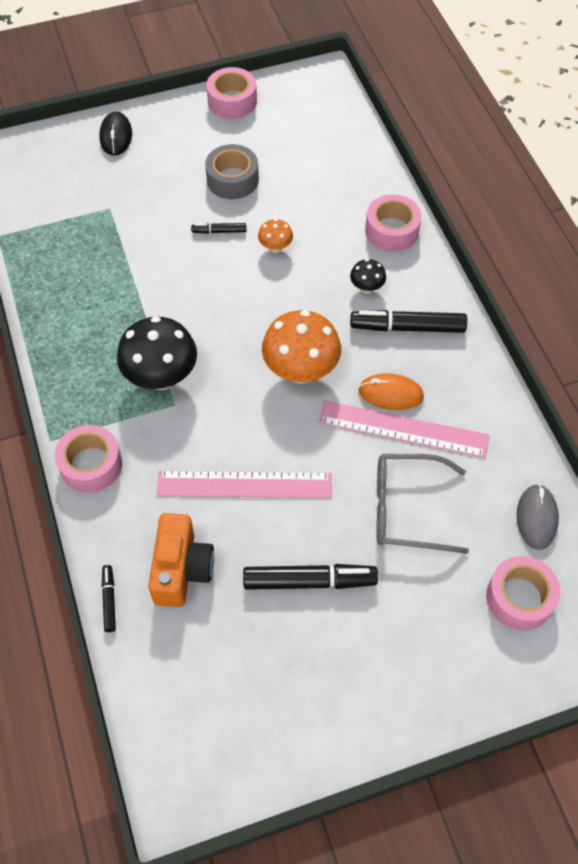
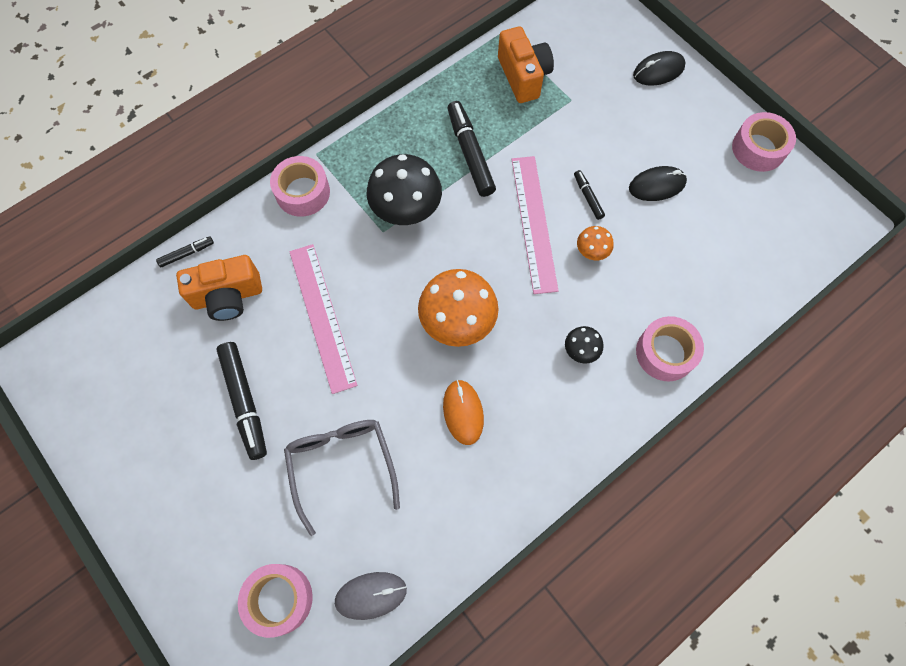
camera: 70 degrees right, 10 degrees up
(61, 235) = (523, 76): none -> orange camera
(232, 179) = (657, 185): grey tape -> black mouse
(403, 429) = (427, 436): pink ruler -> pink ruler (534, 223)
(407, 327) = (548, 405): black marker -> black marker (470, 153)

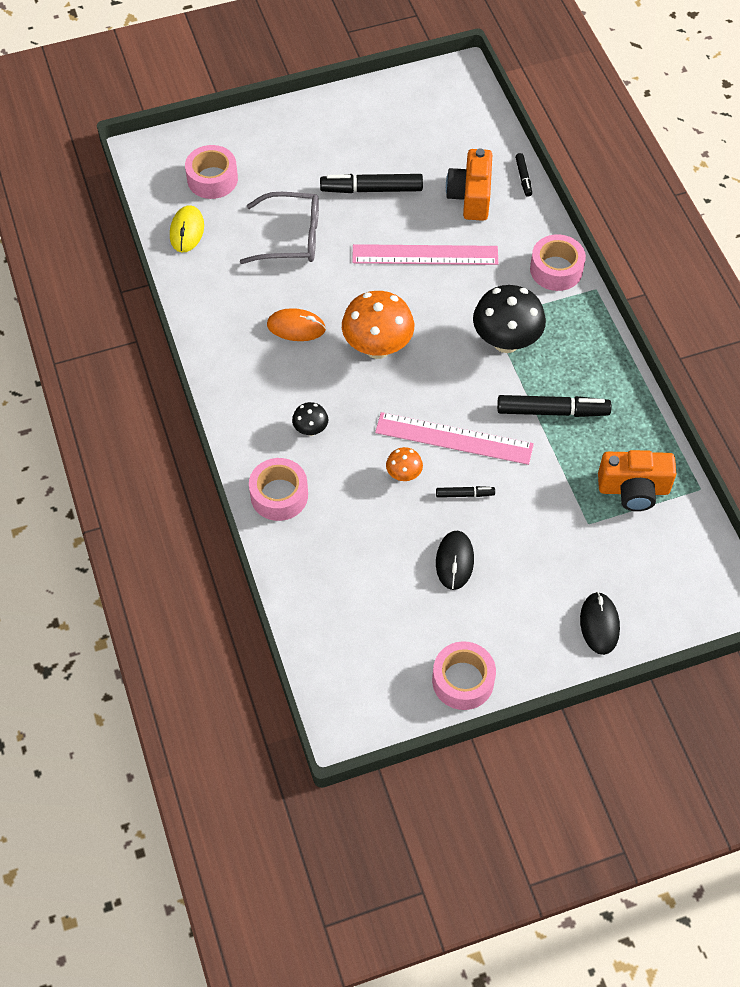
camera: 110 degrees right, 10 degrees down
(371, 595) = (187, 231): grey mouse -> yellow mouse

